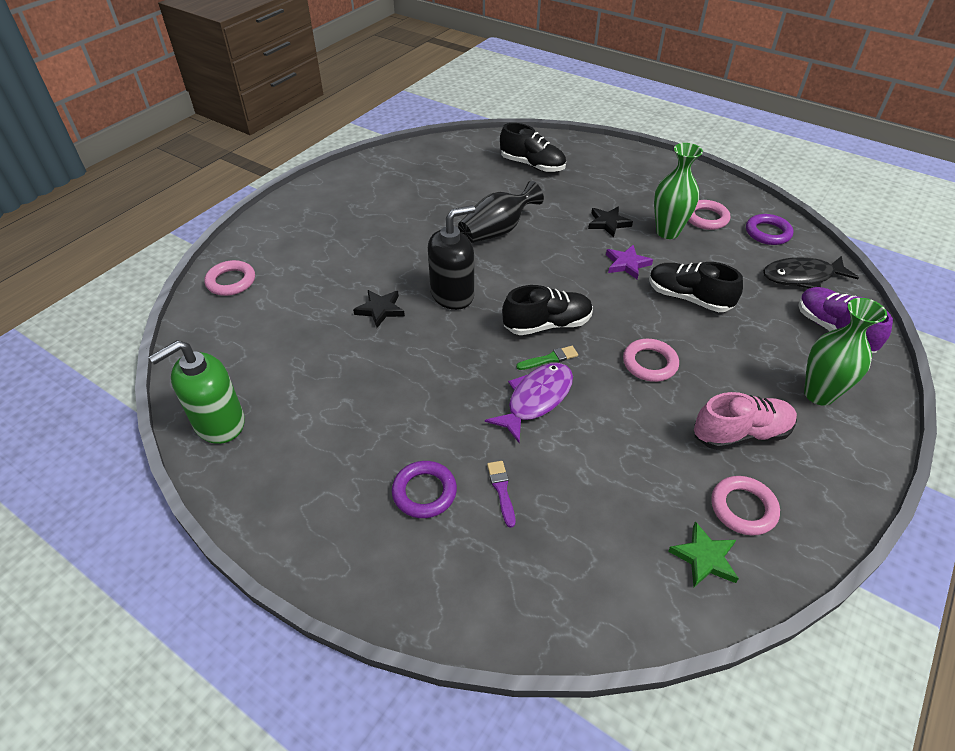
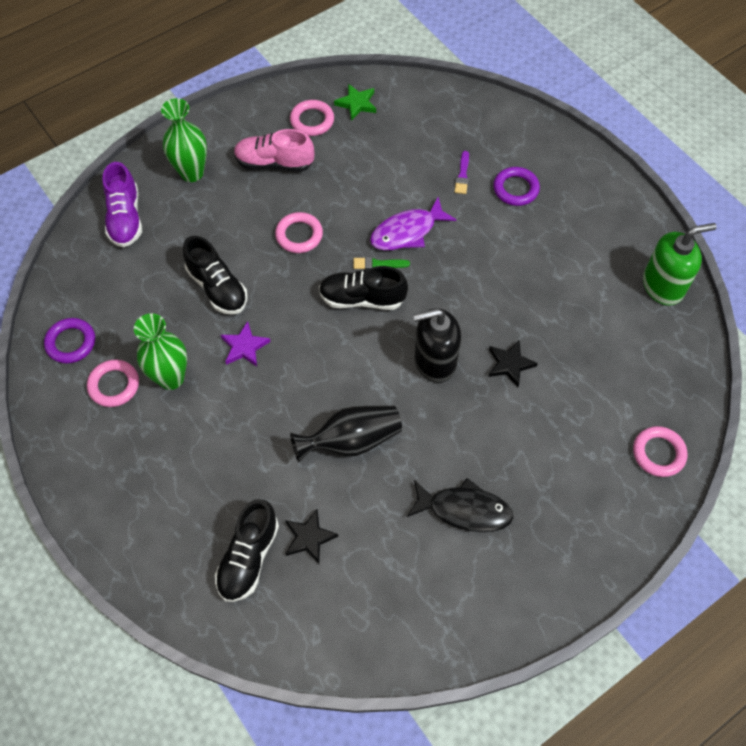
camera: 160 degrees left, 15 degrees up
(532, 165) = (248, 557): black shoe -> black shoe turned 120 degrees counterclockwise
(608, 223) = (224, 412): black star -> black star (309, 537)
(802, 277) = (94, 278): black fish -> black fish (464, 510)

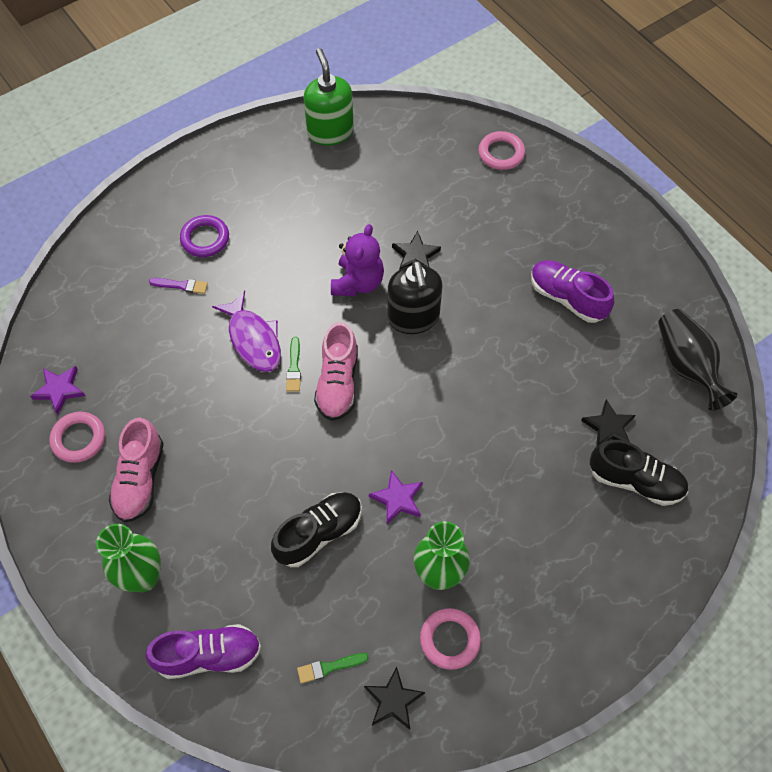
camera: 90 degrees left, 0 degrees up
(71, 343) = (393, 700): purple ring -> black star
(104, 298) = (329, 667): none -> green brush
(299, 235) = (250, 448): pink ring -> none
(351, 441) = (504, 391): black vase -> black vase (686, 365)
(356, 103) = (59, 390): green star -> purple star
(362, 298) = (338, 383): black shoe -> pink shoe
(464, 510) = (567, 298): black fish -> purple shoe
(473, 313) = (358, 282): none -> purple teddy bear

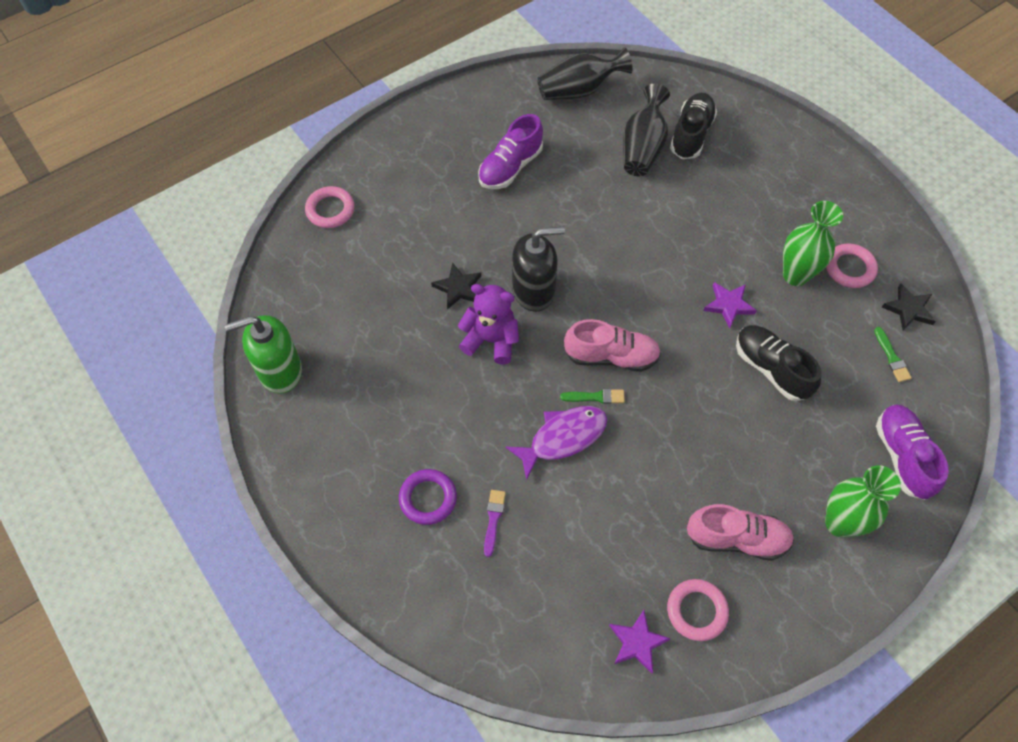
camera: 90 degrees left, 0 degrees up
(608, 427) = (642, 148): black star -> black vase

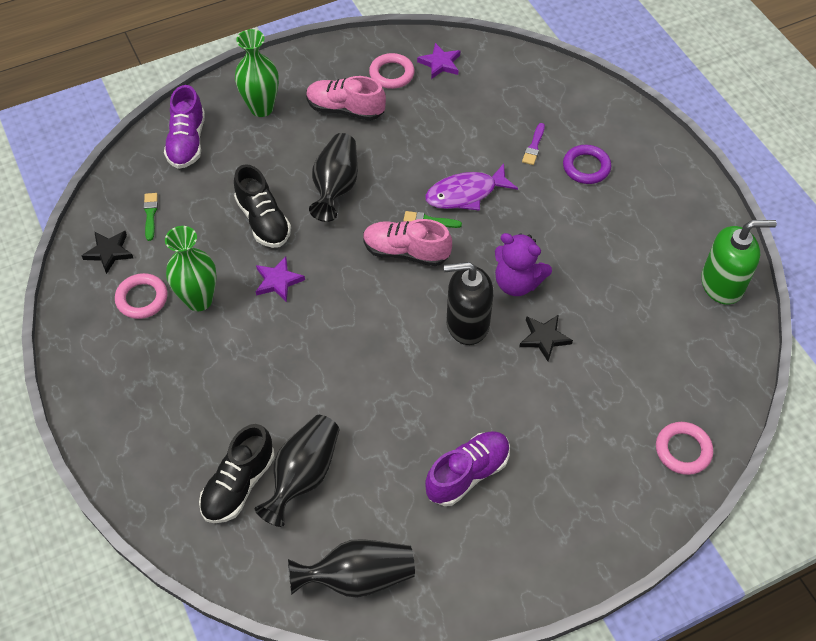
camera: 170 degrees left, 5 degrees down
(709, 423) = (336, 187): none -> black vase

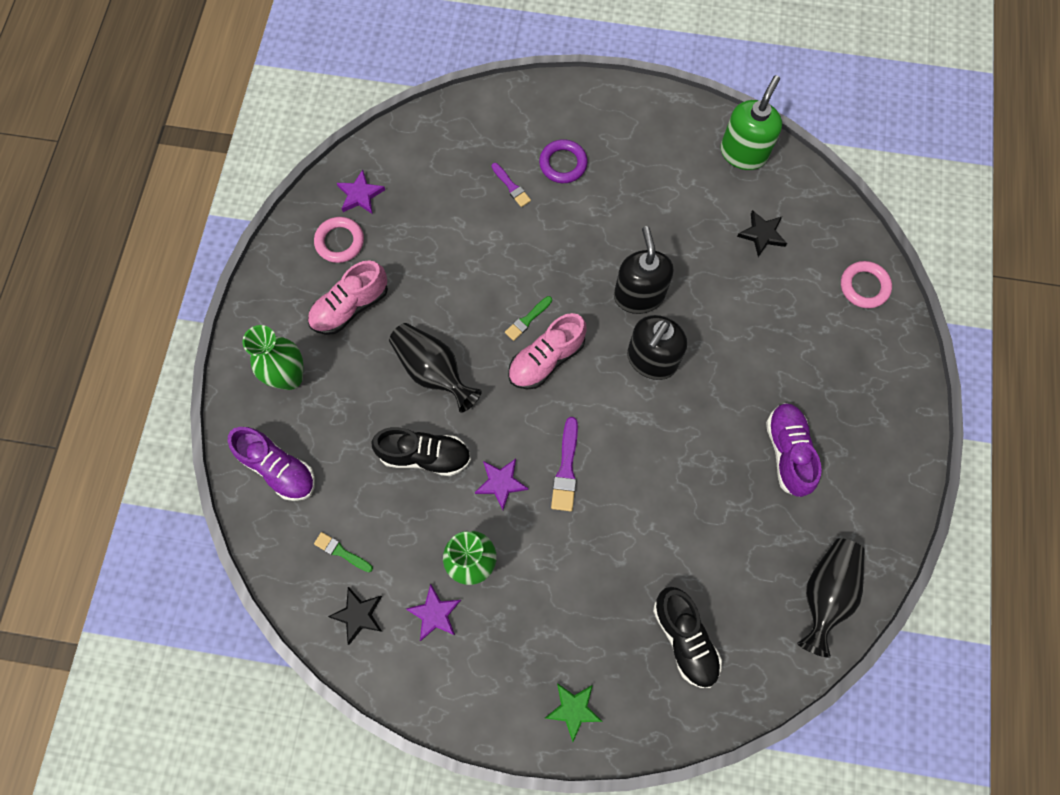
camera: 55 degrees left, 15 degrees up
(126, 435) = (573, 709): none -> green star
(142, 298) = (434, 614): pink ring -> purple star
(303, 475) = (709, 580): black vase -> none
(323, 317) = (566, 469): none -> purple brush
(465, 194) = (520, 272): purple fish -> none
(517, 283) = (638, 295): purple teddy bear -> black soap dispenser
(544, 338) = (704, 312): black star -> black star (762, 234)

